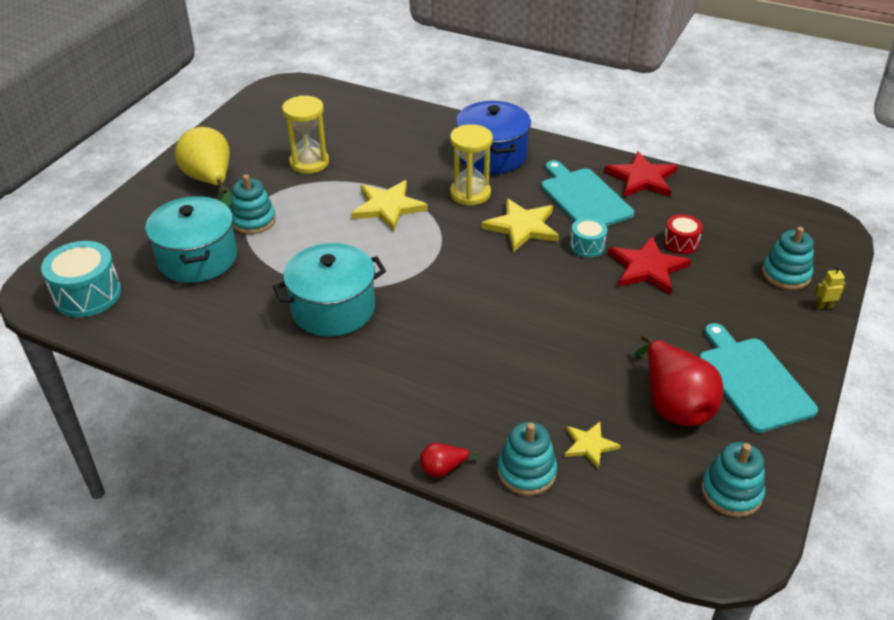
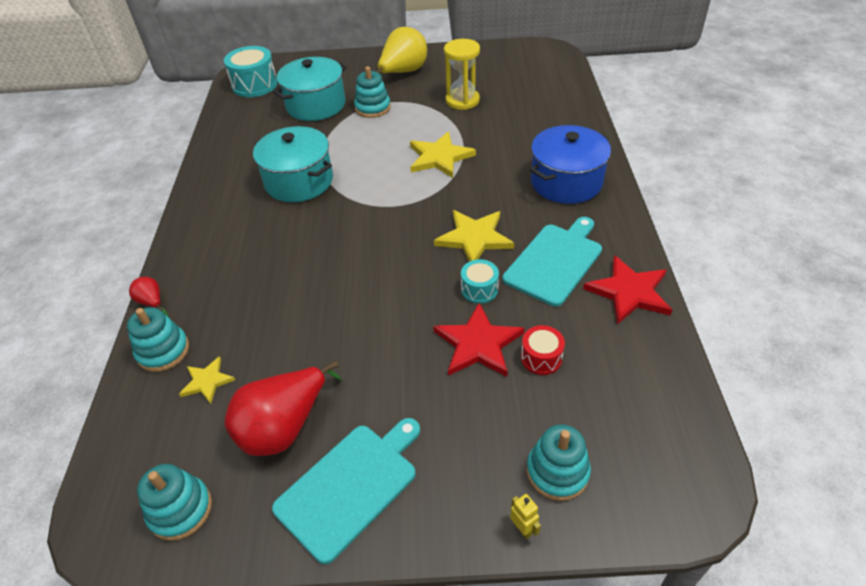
camera: 65 degrees right, 5 degrees up
(470, 193) = (496, 191): yellow hourglass -> none

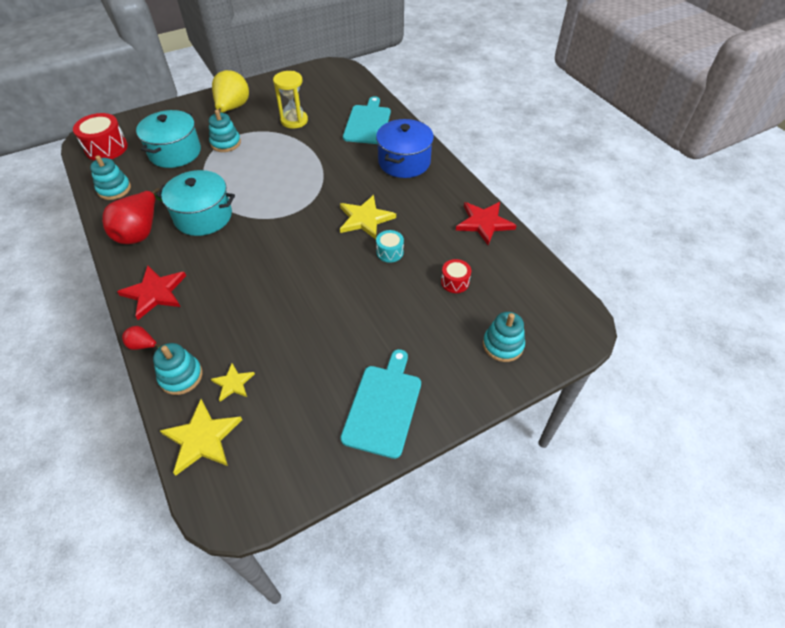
camera: 30 degrees left, 5 degrees up
(180, 510) = (275, 472): turquoise stacking toy -> turquoise stacking toy (114, 189)
(255, 85) = (106, 148): turquoise drum -> red drum
(285, 427) = (313, 389): red pear -> red pear (140, 232)
(439, 157) = (303, 168): yellow star -> yellow star (202, 438)
(478, 344) = (410, 288): red star -> red star (155, 293)
(523, 528) = (502, 384): yellow robot -> none
(555, 261) = (428, 218): turquoise cutting board -> turquoise cutting board (367, 123)

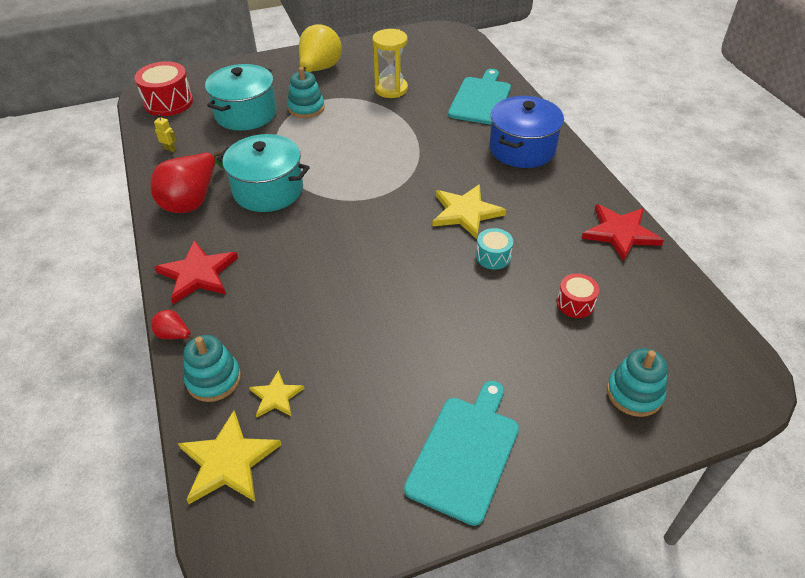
camera: 10 degrees right, 5 degrees down
(114, 189) = (170, 149): turquoise stacking toy -> yellow robot

